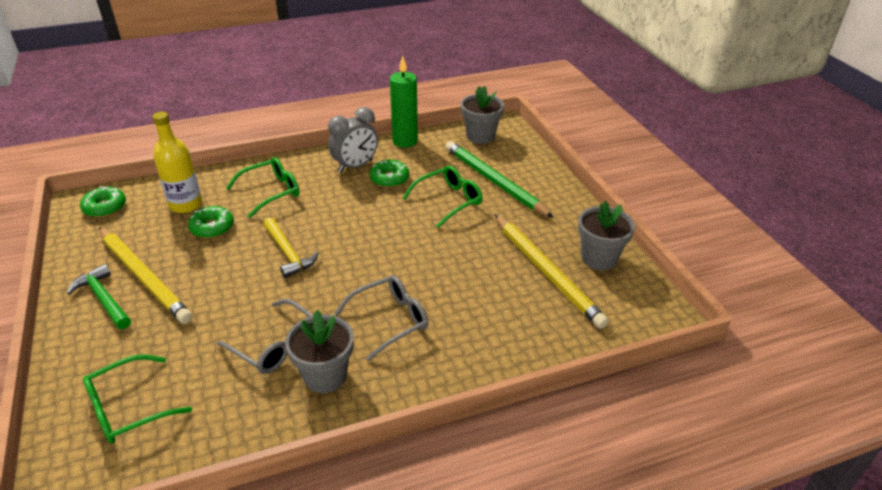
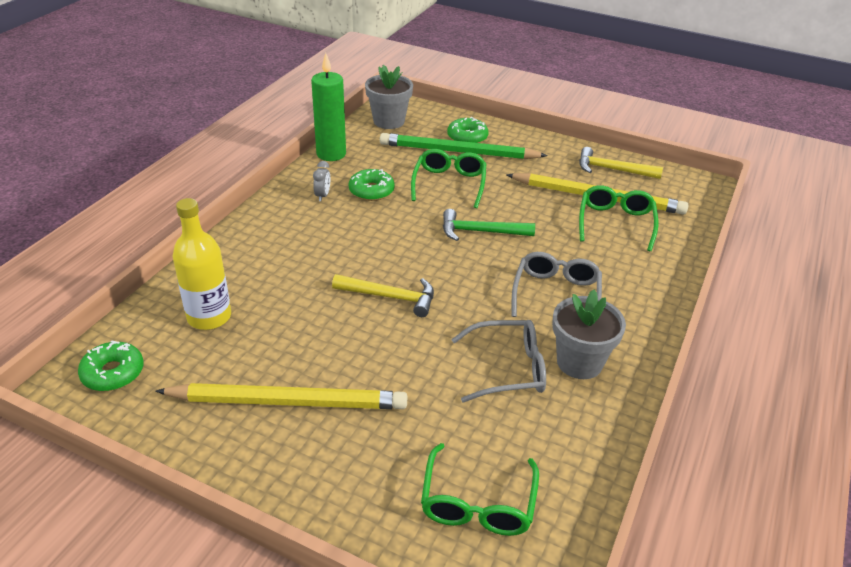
camera: 45 degrees left, 0 degrees up
(103, 299) = (282, 447): green hammer -> green hammer (481, 232)
(212, 227) = (277, 319): green donut -> green donut (467, 137)
(271, 192) = (280, 258): green glasses -> green glasses (615, 223)
(355, 166) = (322, 196): grey clock -> grey clock, size x0.48
(599, 258) = (612, 170): grey flower pot -> yellow hammer

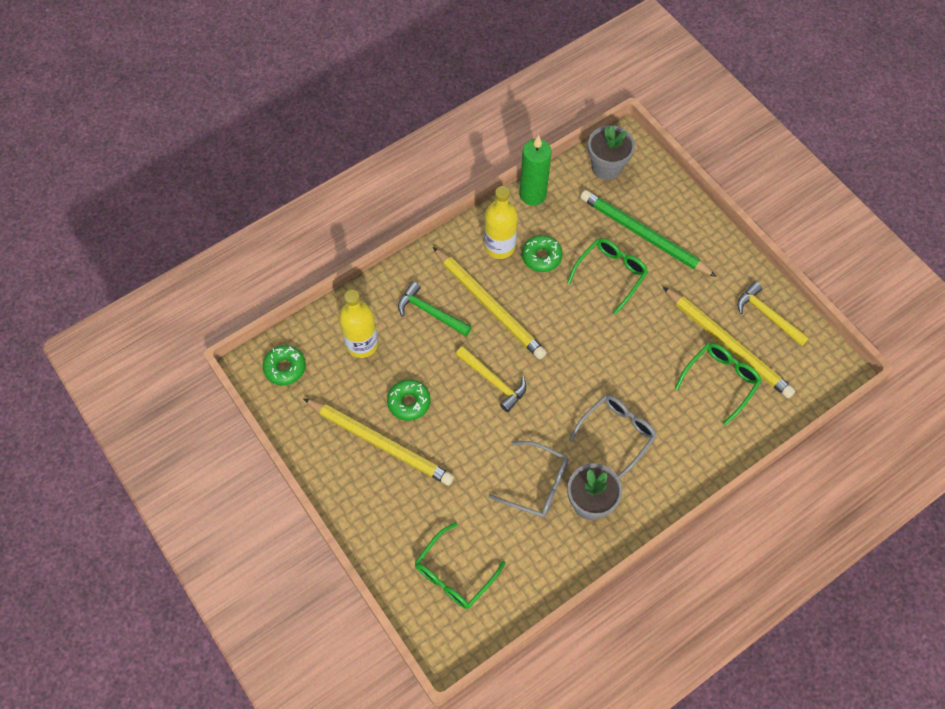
camera: 30 degrees right, 25 degrees up
(322, 196) = (499, 246): grey clock -> yellow bottle
(342, 240) = (489, 305): none -> yellow pencil
(467, 137) = (664, 218): green donut -> green donut (409, 402)
(481, 232) = (601, 342): green hammer -> green hammer (430, 312)

